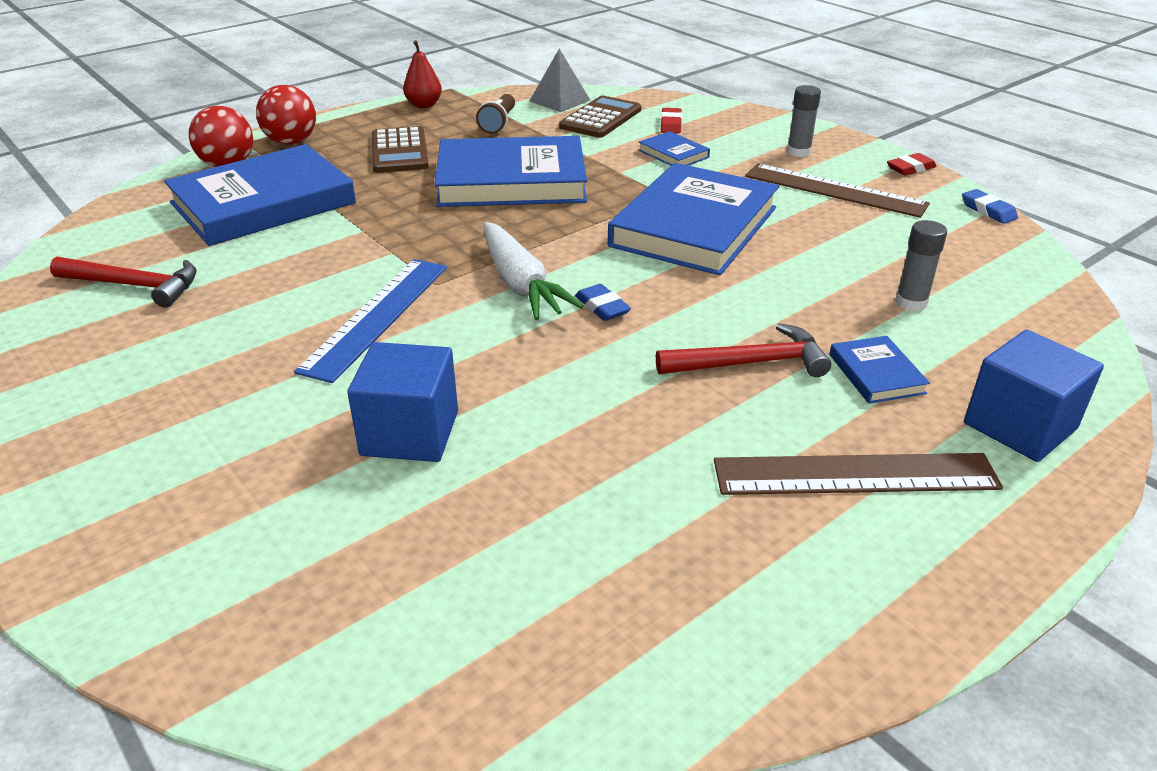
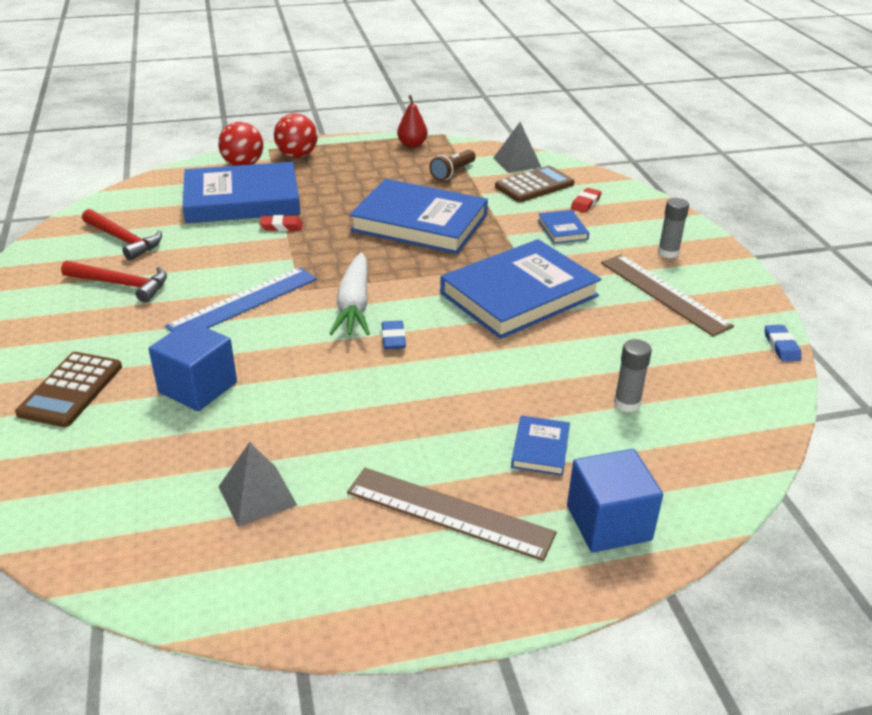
camera: 25 degrees right, 0 degrees up
(399, 151) = (362, 180): brown calculator -> brown calculator (71, 390)
(615, 537) = (257, 495): none -> grey pyramid
(750, 363) = (456, 411): red hammer -> red hammer (121, 284)
(910, 168) = (752, 291): red eraser -> red eraser (281, 226)

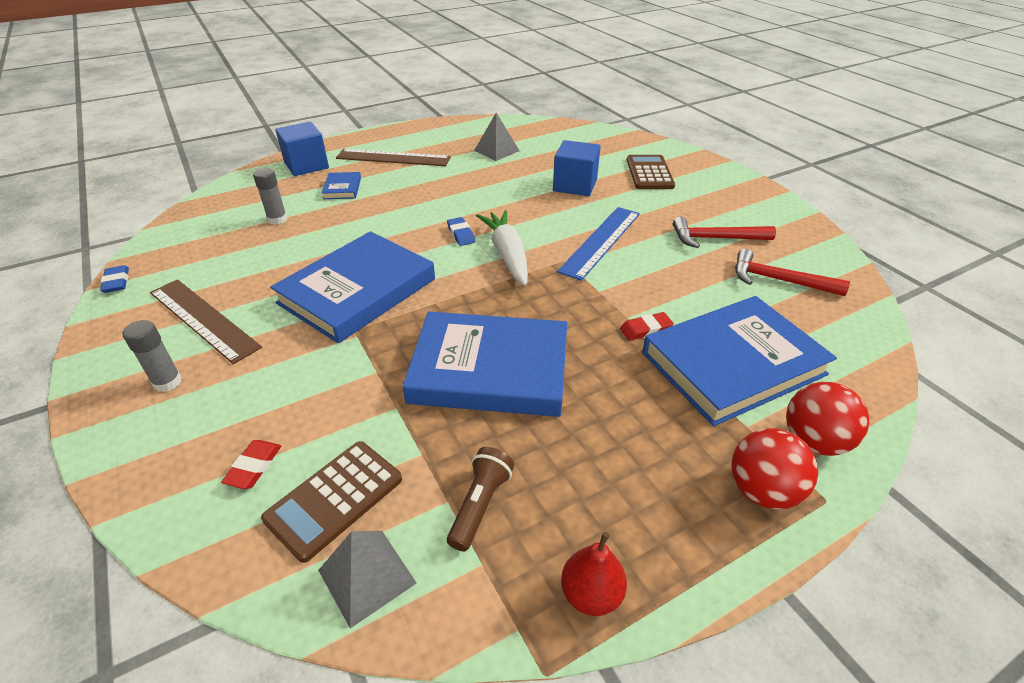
camera: 165 degrees right, 5 degrees up
(562, 229) = (300, 396): blue book -> none

